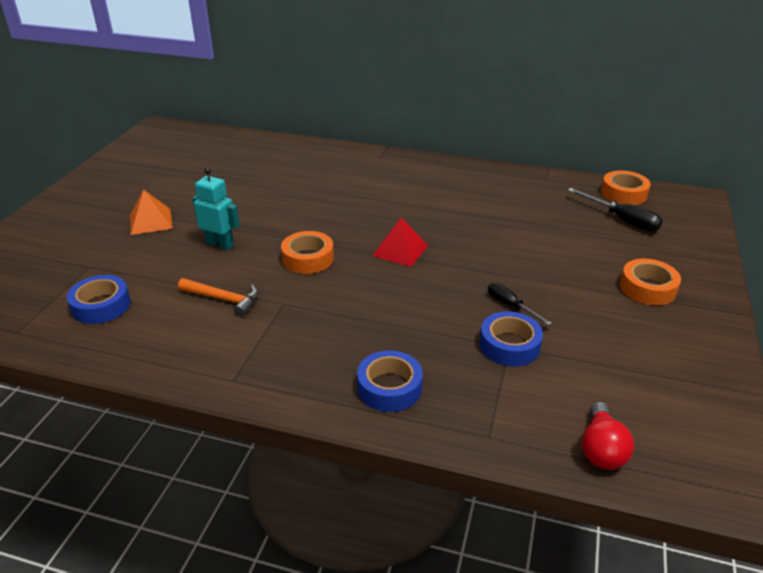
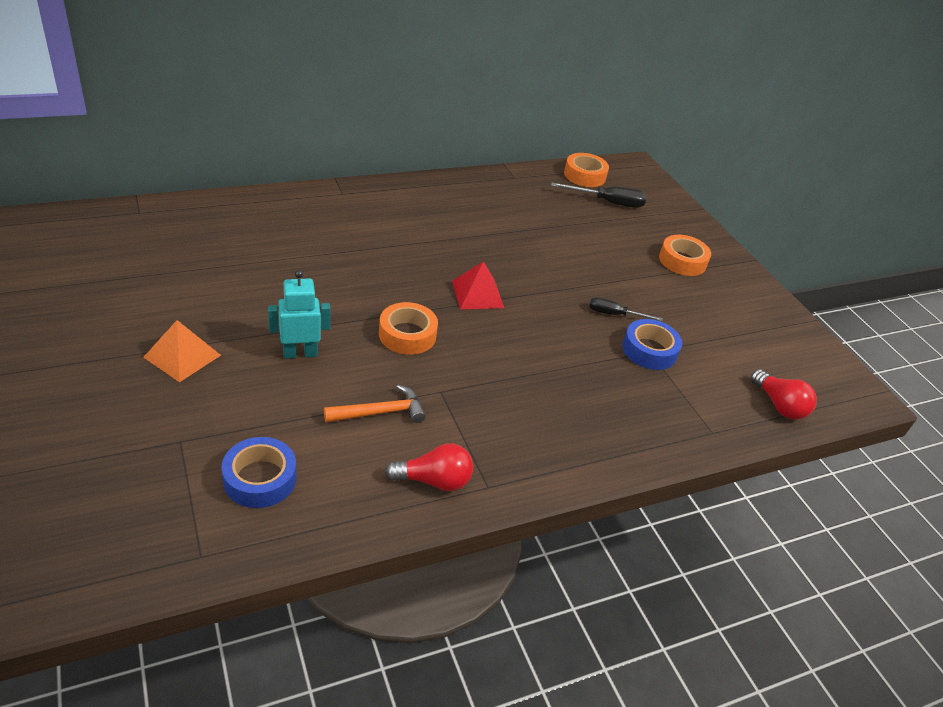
camera: 45 degrees left, 5 degrees up
(201, 357) = (434, 480): none -> red light bulb
(389, 387) = (611, 428): blue tape -> none

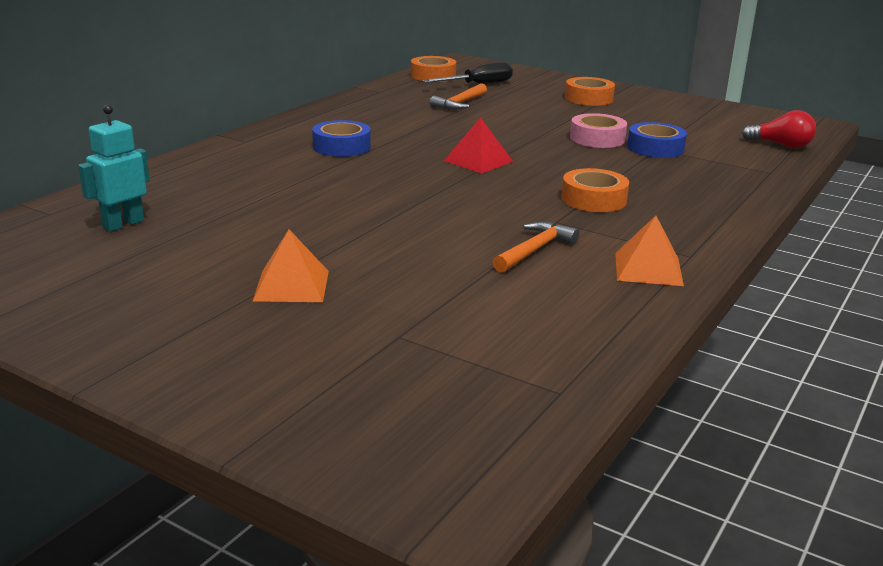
camera: 30 degrees left, 15 degrees down
(260, 479) = (515, 326): blue tape -> blue tape (341, 147)
(300, 353) = (399, 243): turquoise robot -> turquoise robot (123, 224)
(407, 335) = (468, 201): orange tape -> orange tape (594, 199)
(434, 480) = (648, 269): red light bulb -> orange pyramid
(559, 219) = (460, 103): none -> orange hammer
(614, 314) = (597, 138): black screwdriver -> pink tape

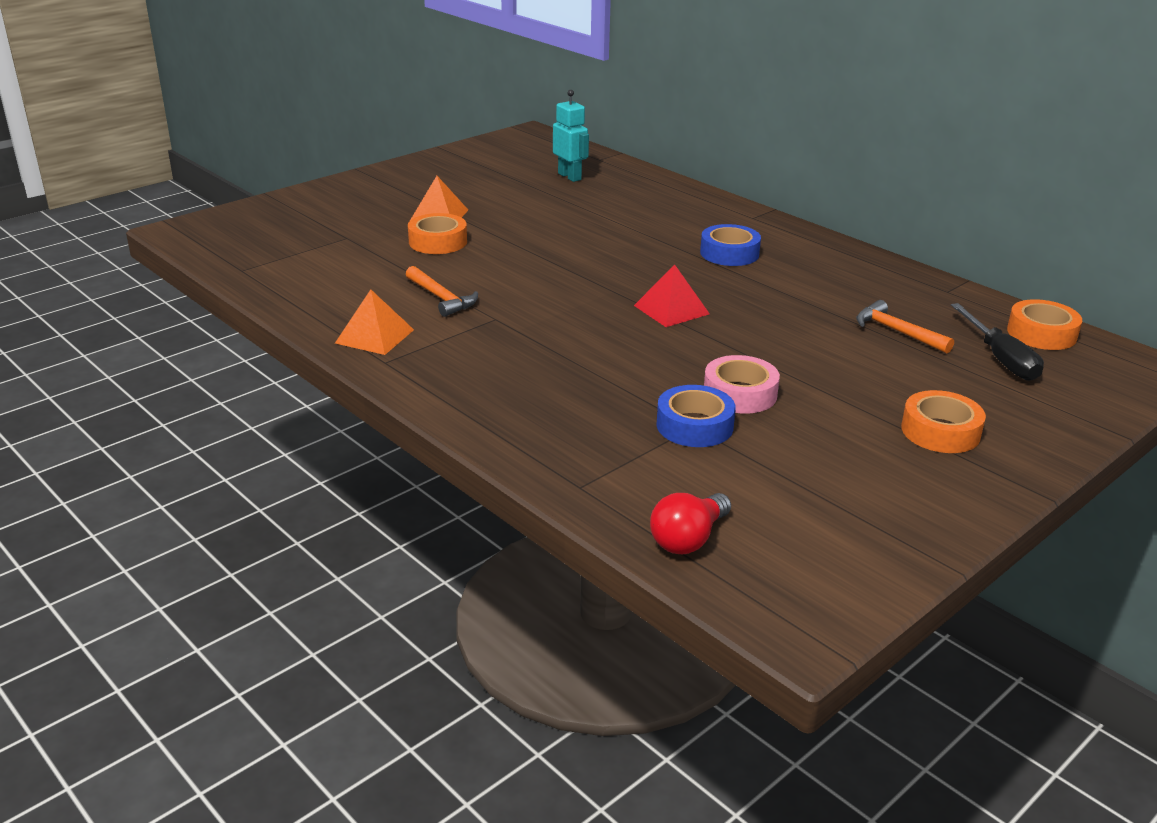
camera: 105 degrees right, 5 degrees up
(594, 199) = (539, 347): orange tape -> orange tape (438, 242)

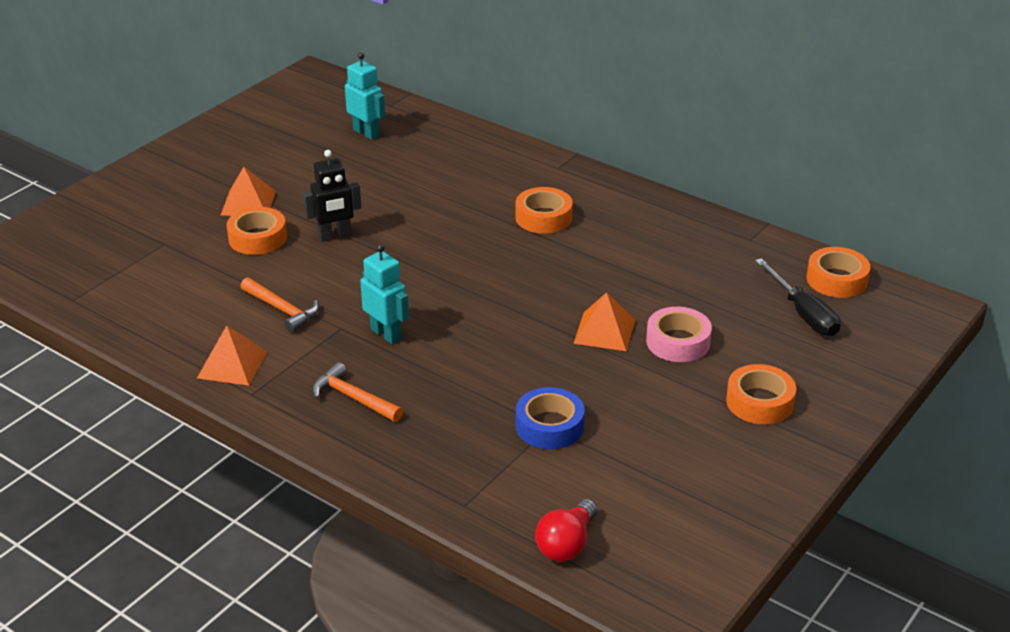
camera: 10 degrees left, 5 degrees up
(514, 247) = (335, 236): none -> black robot
(540, 328) = (386, 334): none -> turquoise robot
(671, 309) = (502, 295): red pyramid -> none
(729, 253) = (543, 217): blue tape -> orange tape
(740, 394) = (582, 385): pink tape -> pink tape (678, 342)
(774, 350) = (604, 331): none -> orange pyramid
(897, 331) = (710, 294): orange hammer -> orange hammer (353, 398)

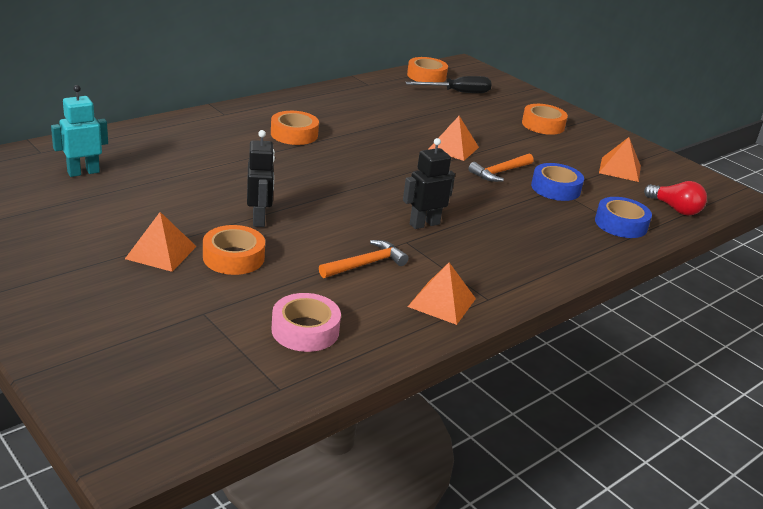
camera: 80 degrees left, 5 degrees down
(353, 398) = (506, 253): orange hammer -> orange hammer (500, 172)
(386, 334) = (424, 224): turquoise robot -> black robot
(483, 489) = (621, 224): none -> blue tape
(663, 486) = (620, 169): none -> orange pyramid
(678, 342) = (474, 130): pink tape -> pink tape (305, 330)

